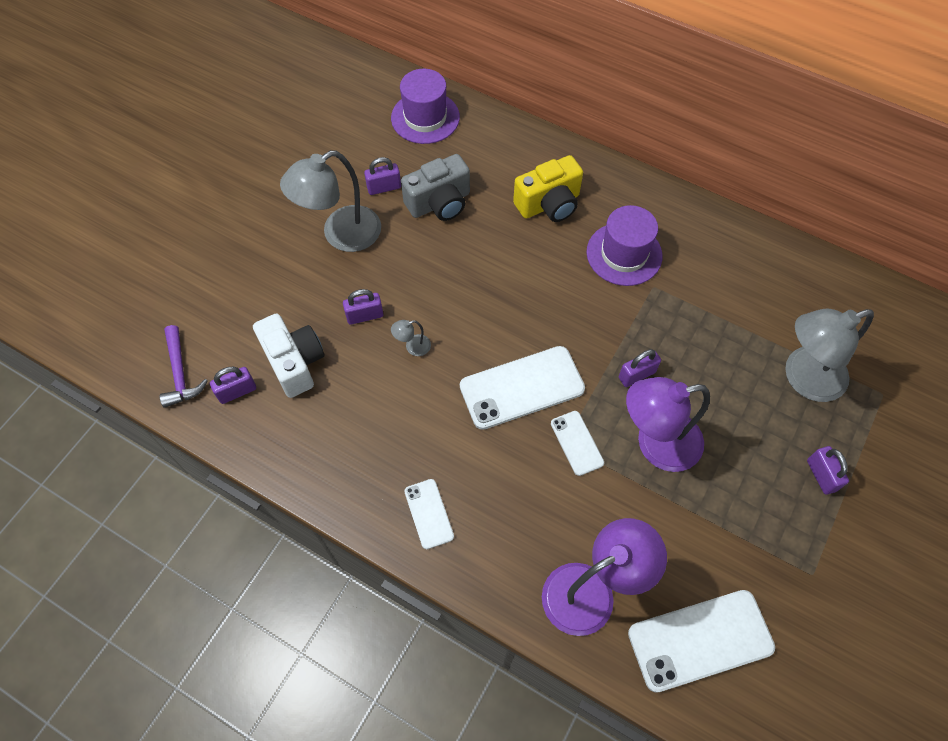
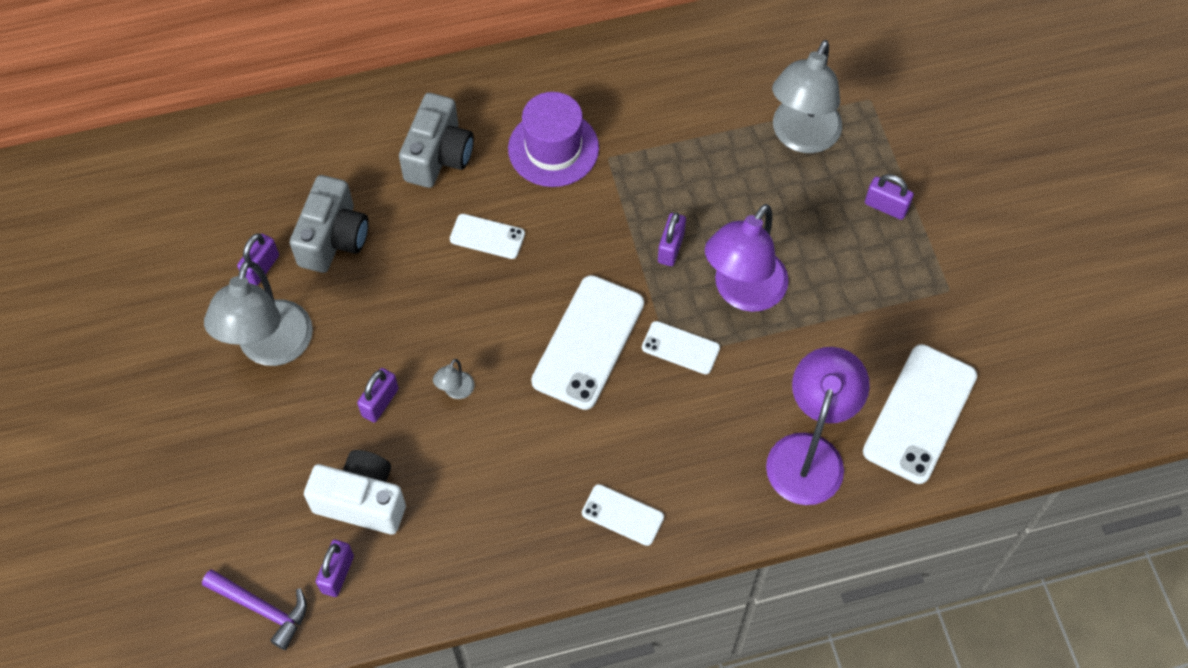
camera: 45 degrees left, 0 degrees up
(425, 117) = (224, 165): purple hat -> none
(528, 273) = (487, 236): none -> white phone
(549, 204) = (439, 156): yellow camera -> grey camera

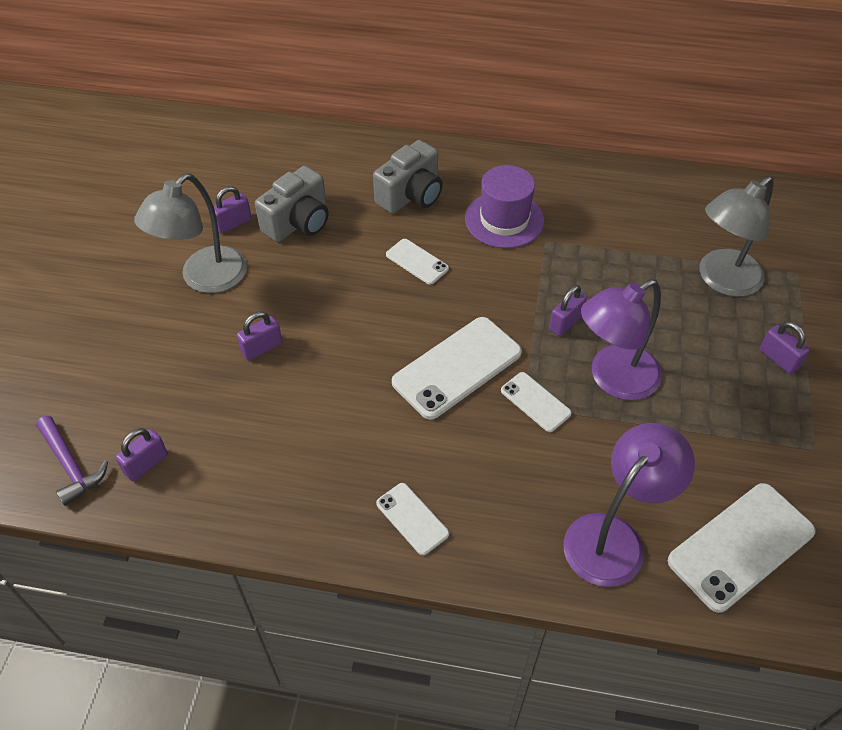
camera: 25 degrees right, 10 degrees down
(362, 501) = (201, 415): white camera -> none
(455, 391) = (326, 363): grey lamp -> none

